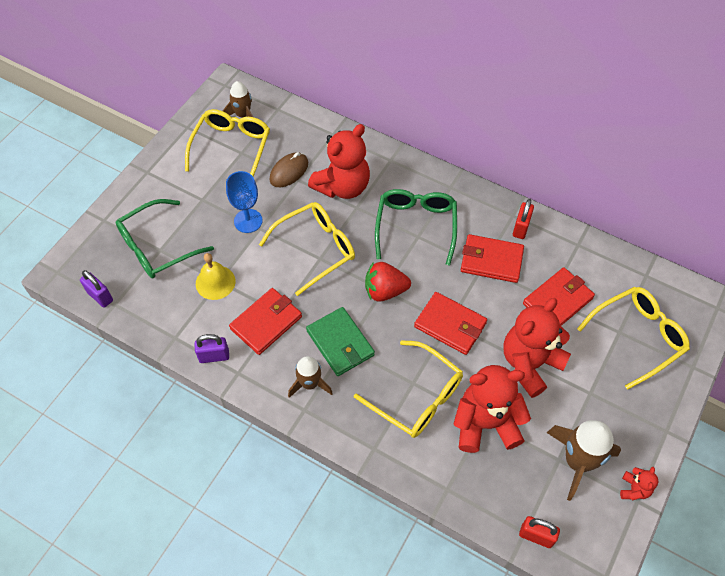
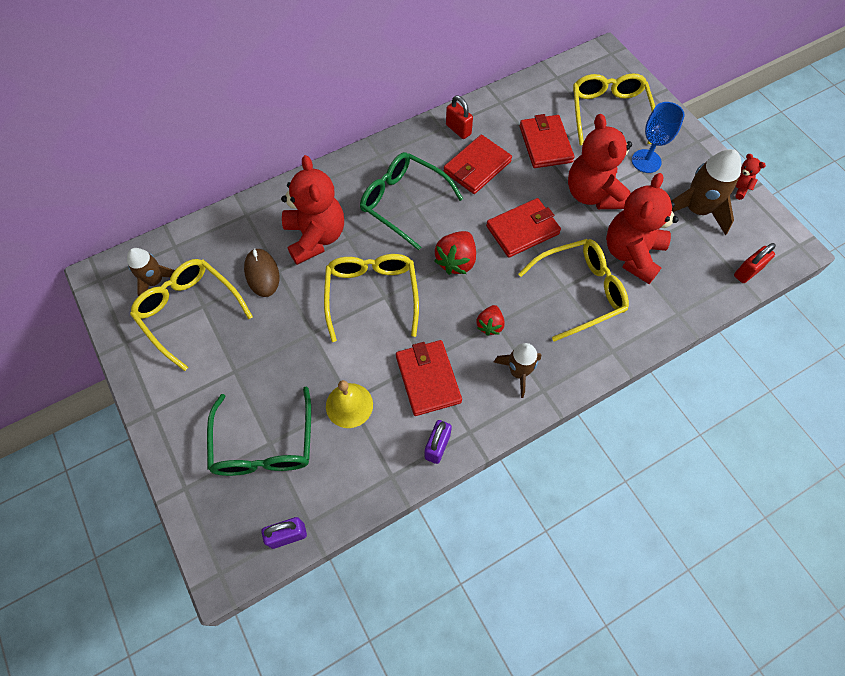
camera: 60 degrees left, 5 degrees up
(248, 221) = (295, 339): blue goblet -> blue goblet (646, 161)
(340, 343) = (490, 325): green wallet -> red strawberry

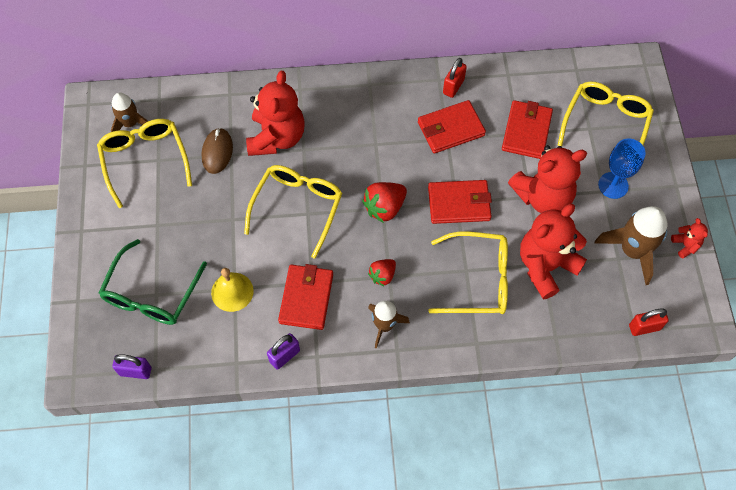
camera: 25 degrees right, 0 degrees up
(403, 202) = (367, 136): green glasses -> none
(458, 129) = (453, 86): red padlock -> red padlock turned 45 degrees clockwise
(593, 194) = (543, 196): red teddy bear -> red teddy bear turned 120 degrees counterclockwise

